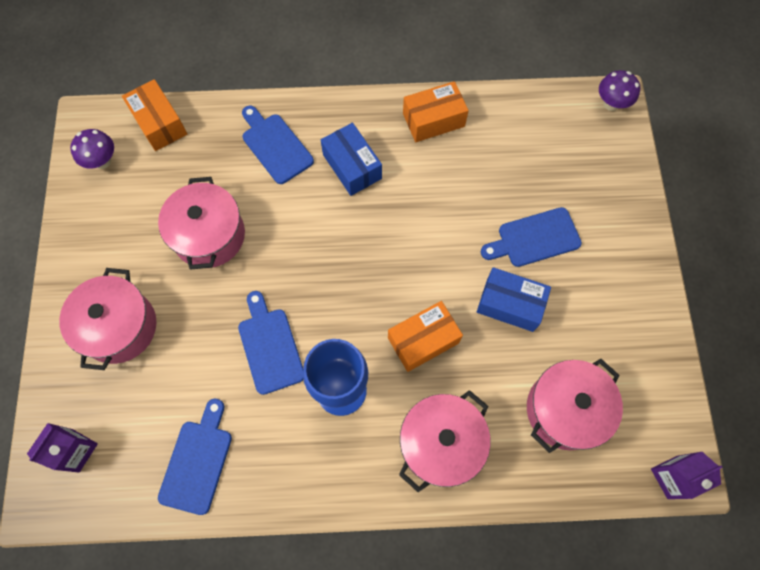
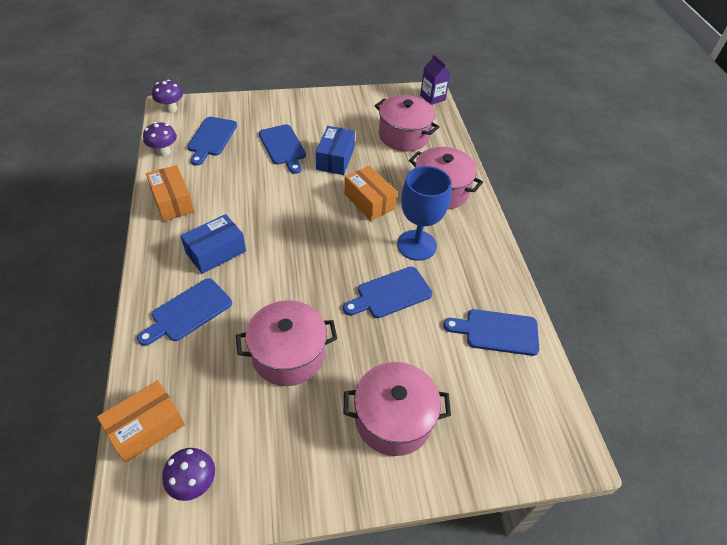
camera: 100 degrees left, 20 degrees down
(76, 450) = (518, 432): purple carton -> none
(522, 104) = (164, 152): none -> purple mushroom
(550, 153) = (211, 138): none -> blue cutting board

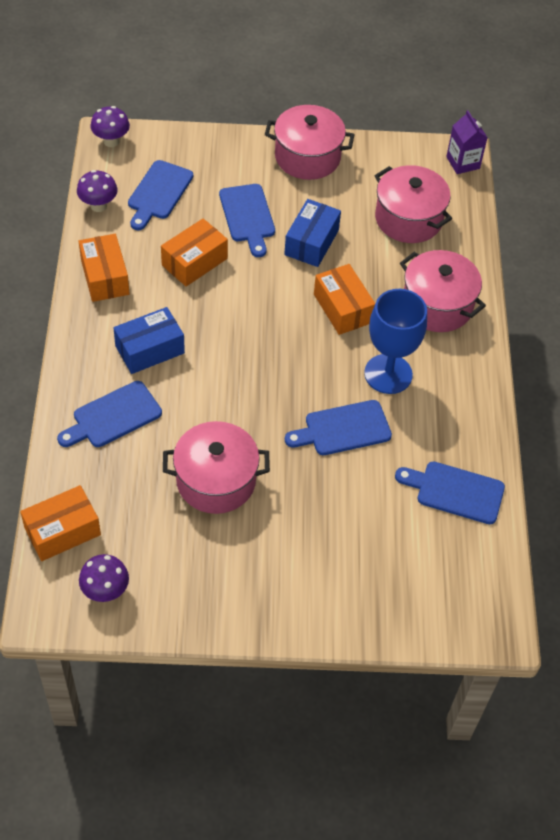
camera: 10 degrees right, 5 degrees up
(245, 182) = (194, 262): none -> orange box
(393, 419) = (315, 565): pink pot -> pink pot (307, 157)

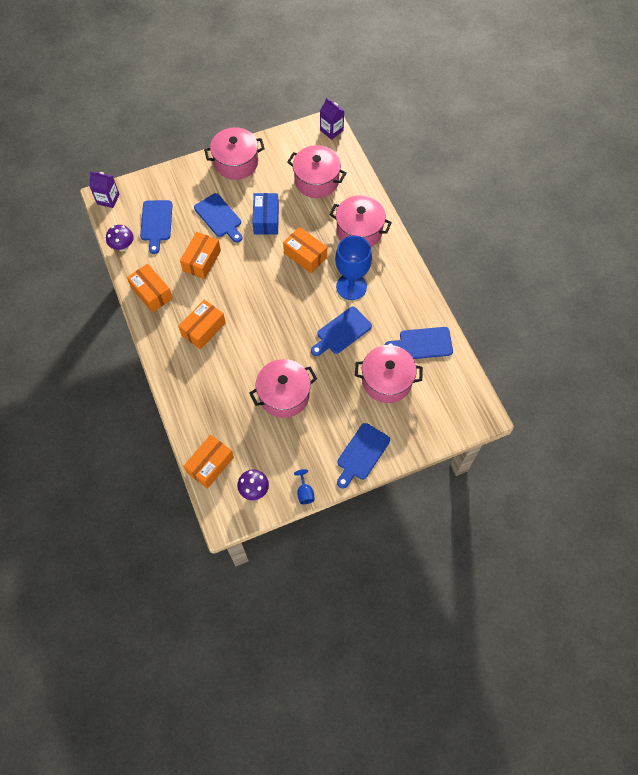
camera: 20 degrees left, 10 degrees up
(111, 141) = (108, 199): purple mushroom -> purple carton
(113, 416) = (203, 381): blue cutting board -> blue cutting board (362, 454)
(150, 349) = (203, 329): blue box -> orange box
(176, 626) = (305, 492): none -> blue goblet
(375, 521) = (386, 381): none -> pink pot

